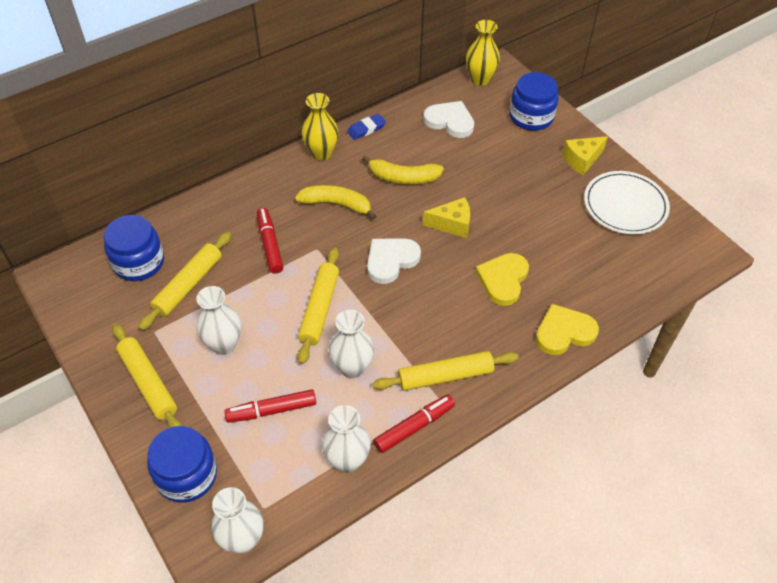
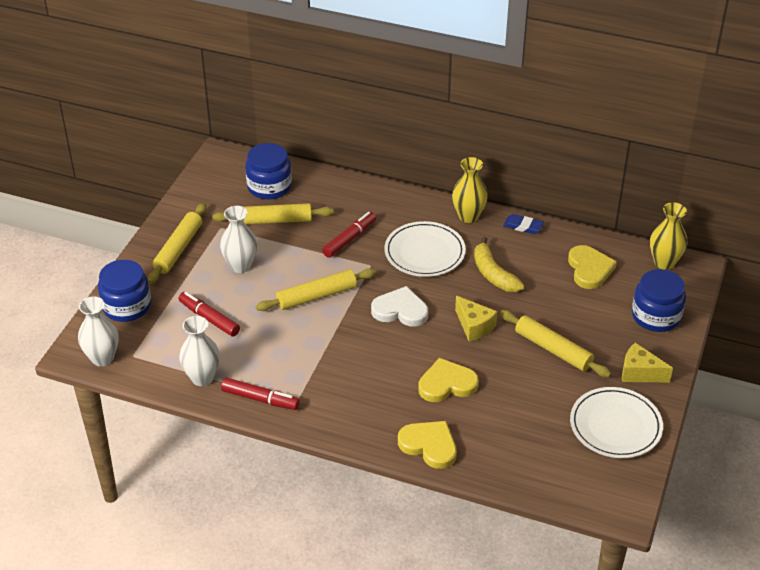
camera: 55 degrees right, 10 degrees down
(336, 204) = (424, 252): yellow banana -> white plate
(352, 368) = (281, 340): white vase -> none
(445, 376) = (320, 394): yellow rolling pin -> yellow rolling pin (553, 349)
(450, 121) = (589, 269): white heart -> yellow heart

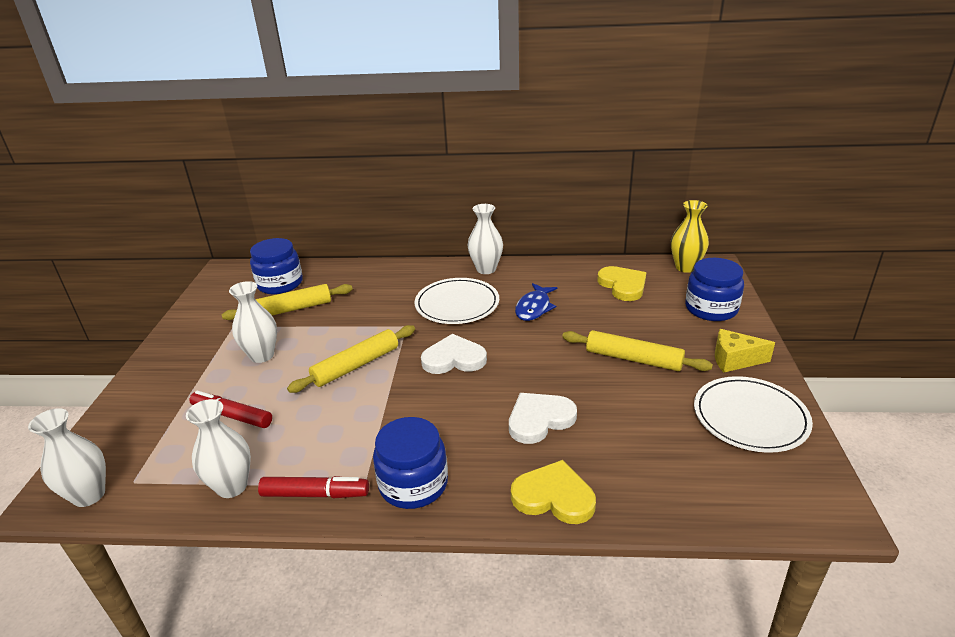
camera: 15 degrees left, 10 degrees down
(126, 306) = (124, 425): blue jar -> blue jar (413, 484)
(178, 249) = (187, 354): yellow rolling pin -> none
(349, 239) = (376, 309): red marker -> none
(447, 384) = (539, 419): yellow heart -> white heart
(468, 216) = (486, 269): yellow vase -> white vase
(474, 326) = (539, 356): yellow cheese -> none
(493, 274) = (534, 308): yellow banana -> blue fish
(523, 226) = (541, 267): blue eraser -> none

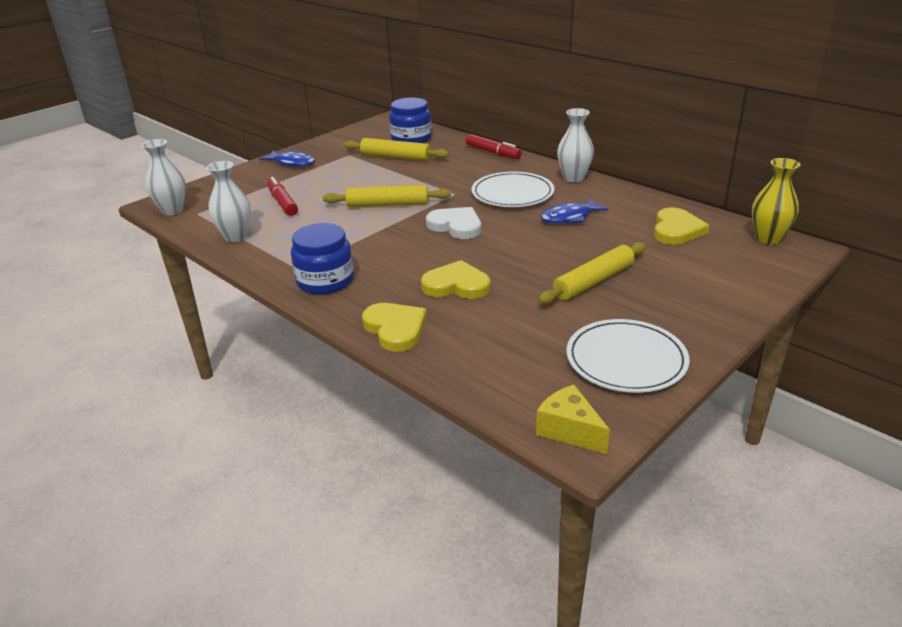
camera: 40 degrees right, 0 degrees up
(175, 362) = (292, 163): none -> blue fish
(262, 355) = (342, 177): white vase -> none
(315, 494) = (268, 260): red marker -> red marker (493, 152)
(539, 419) = (456, 285): white heart -> yellow heart
(633, 359) = (593, 281): yellow rolling pin -> yellow rolling pin turned 75 degrees clockwise
(711, 308) = (734, 277): blue jar -> none
(734, 360) = (686, 320): yellow cheese -> yellow cheese (569, 430)

